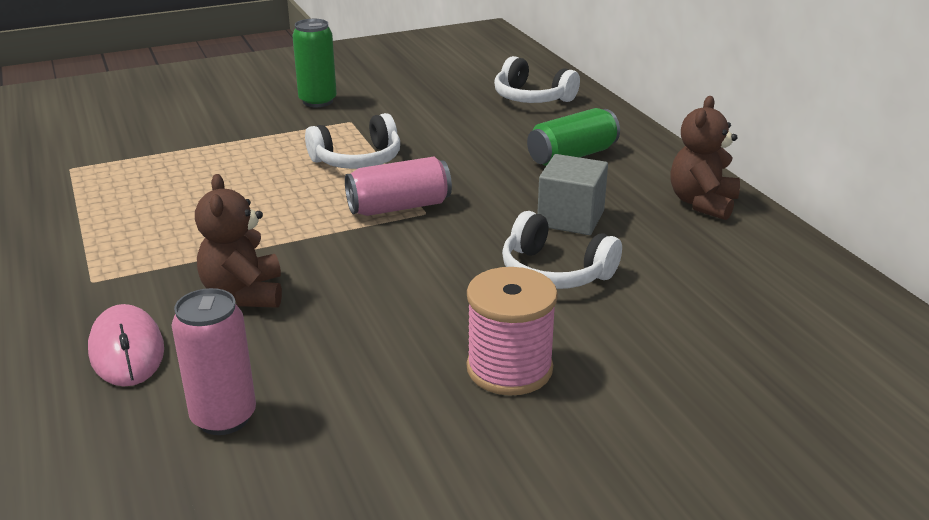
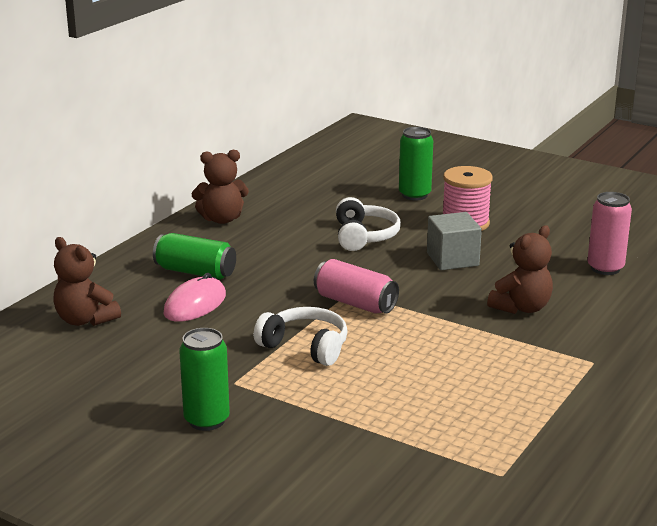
camera: 125 degrees left, 5 degrees down
(127, 350) = (616, 314): pink mouse -> pink mouse (195, 304)
(532, 97) = (85, 320): white headphones -> brown teddy bear
(570, 218) = (294, 248): grey cube -> grey cube (452, 259)
(662, 372) = (414, 195): none -> green can

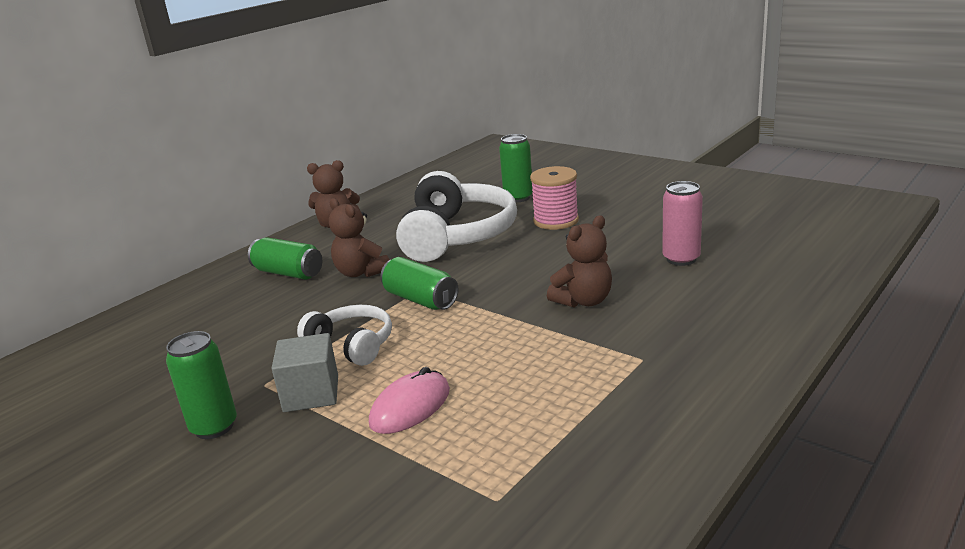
camera: 10 degrees right, 0 degrees up
(85, 320) = (164, 321): brown teddy bear -> brown teddy bear (361, 272)
(195, 304) = (271, 304): pink mouse -> pink mouse (410, 406)
(355, 303) = (420, 300): pink can -> green can
(364, 236) = (457, 236): white headphones -> white headphones, size x1.84
(452, 259) = (531, 254): grey cube -> grey cube (311, 394)

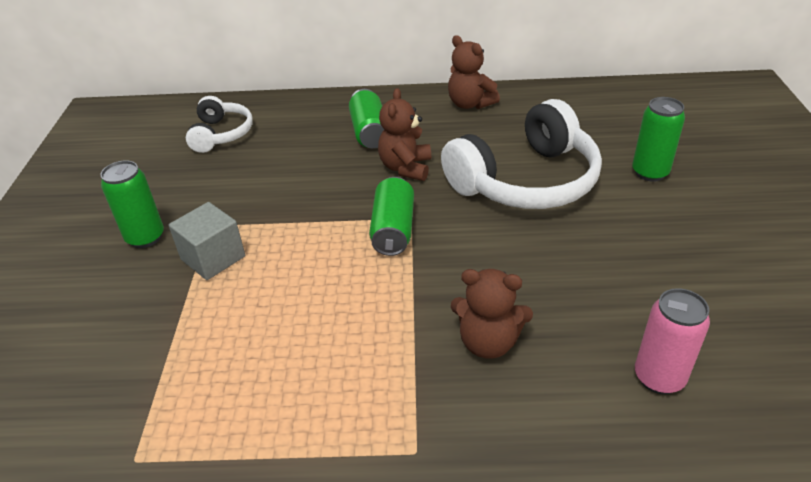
camera: 50 degrees right, 15 degrees up
(352, 345) = (293, 235): white headphones -> white headphones (221, 134)
(410, 406) = (229, 326): pink mouse -> none
(556, 221) = (632, 227): pink spool -> none

